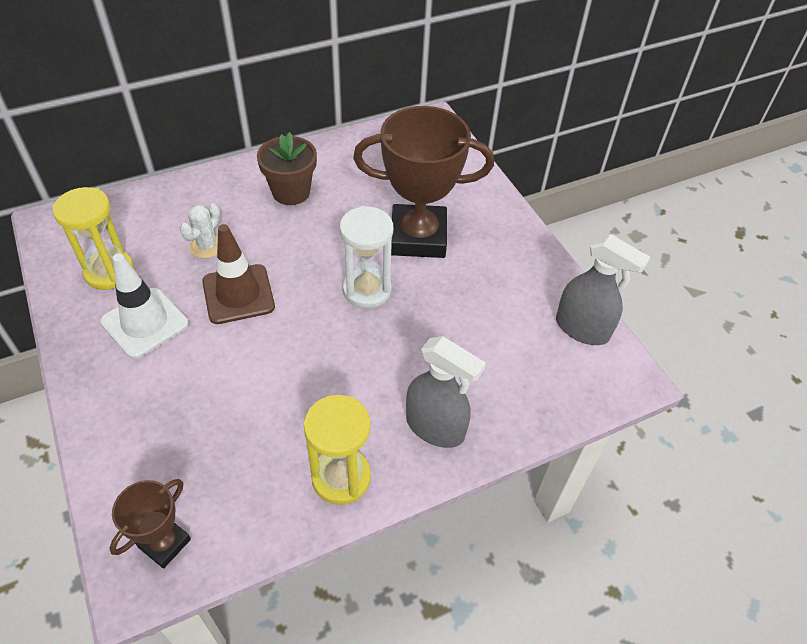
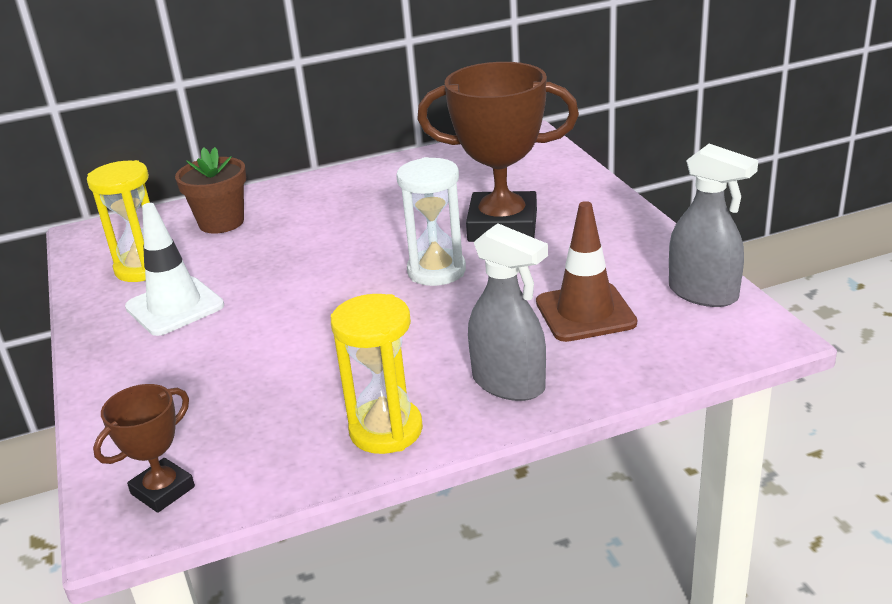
camera: 10 degrees right, 20 degrees down
(207, 246) = (255, 243): white cactus -> none
(238, 294) = (285, 280): brown traffic cone -> brown traffic cone (585, 313)
(291, 192) = (357, 198): brown flower pot -> brown flower pot (221, 222)

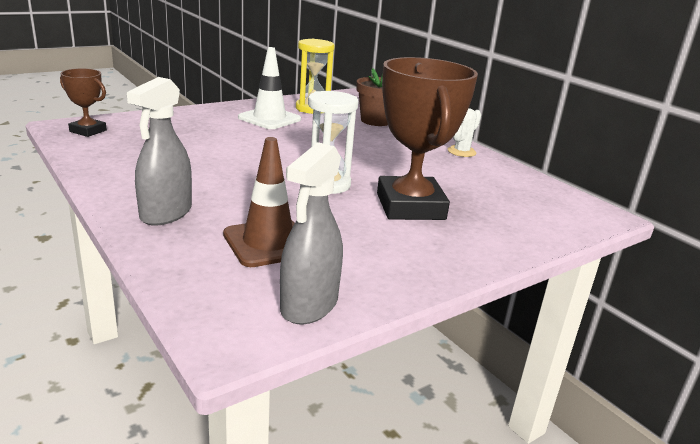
camera: 70 degrees right, 5 degrees down
(354, 179) = (461, 152): none -> white cactus
(386, 430) = (122, 177): yellow hourglass -> none

